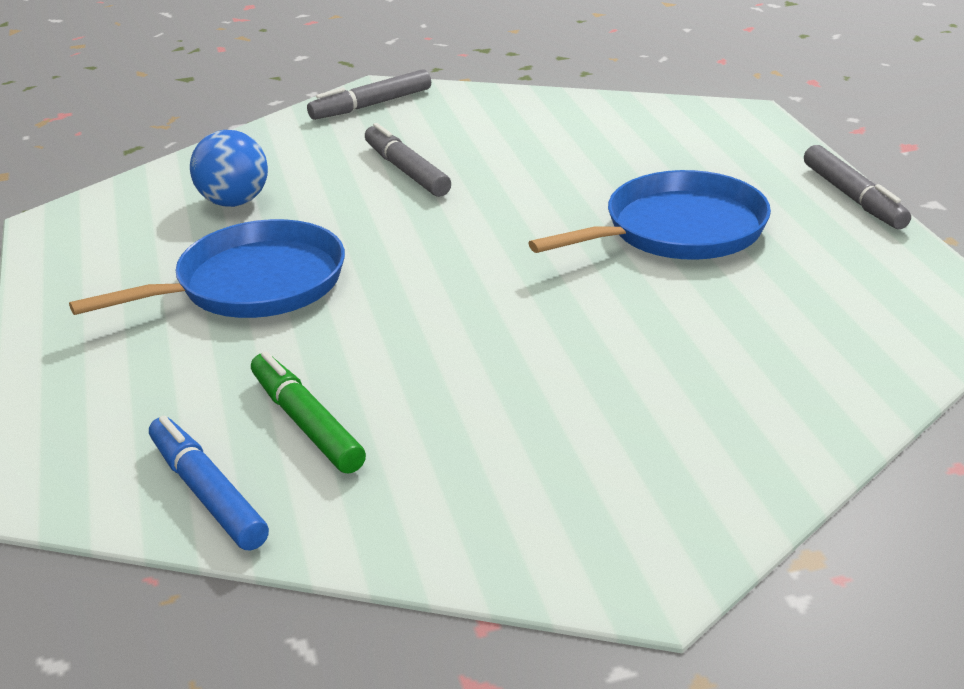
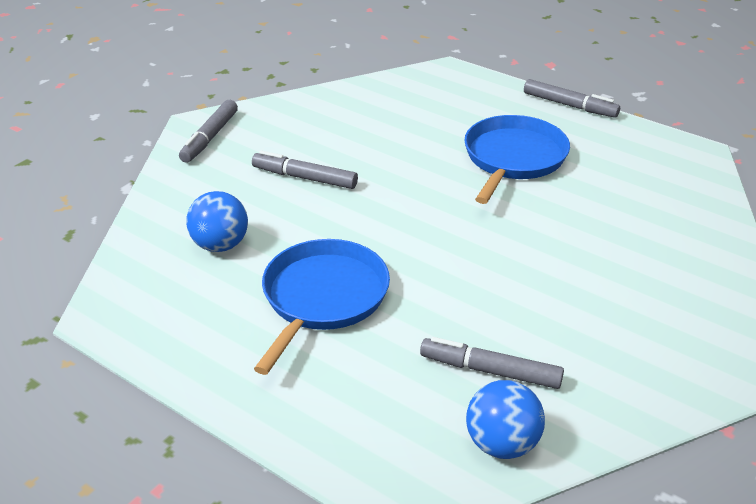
camera: 40 degrees left, 5 degrees up
(208, 494) = (502, 444): blue marker -> blue ball
(307, 424) = (491, 371): green marker -> grey marker

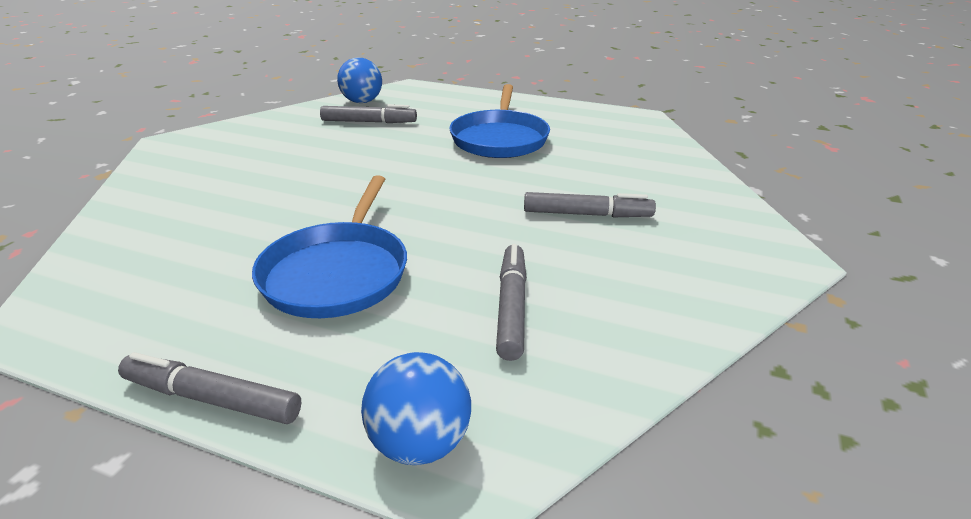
camera: 165 degrees right, 5 degrees down
(210, 137) = (747, 244): grey marker -> grey marker (511, 308)
(220, 245) = (608, 156): blue ball -> blue ball (420, 443)

